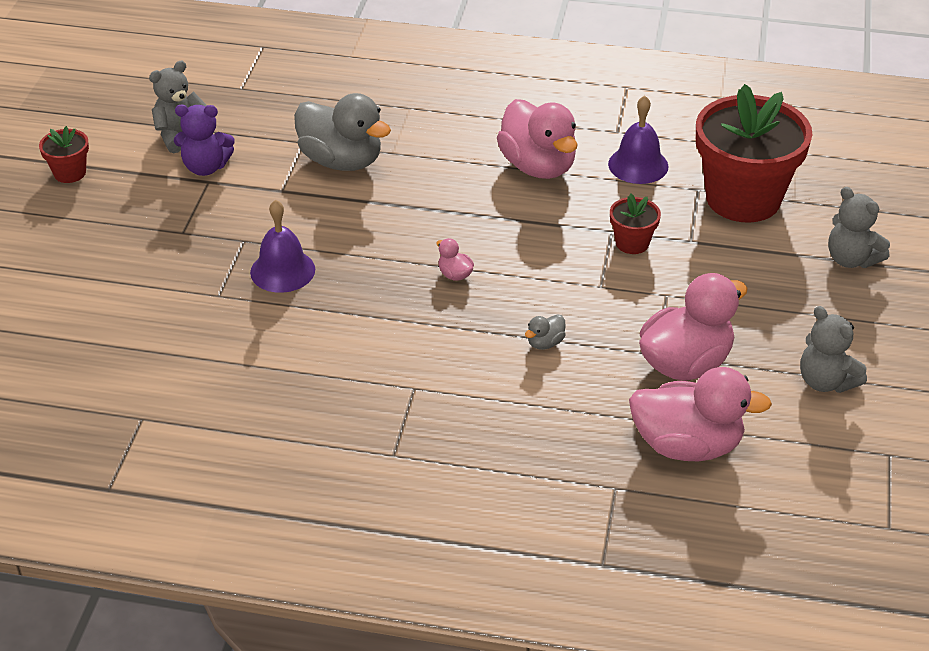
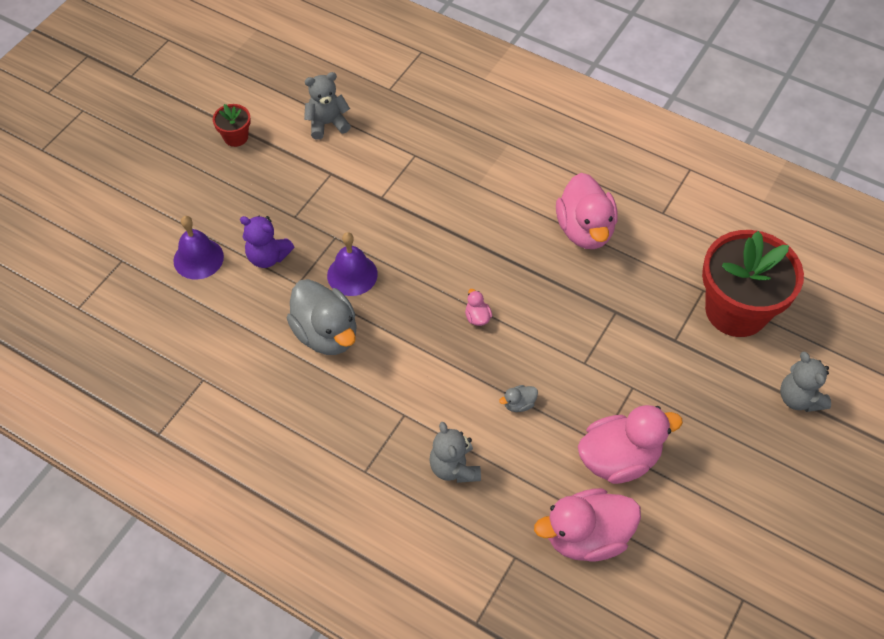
camera: 20 degrees right, 15 degrees up
(206, 167) = (334, 159): purple teddy bear -> purple teddy bear (268, 257)
(341, 161) = (436, 182): grey duck -> grey duck (326, 334)
(632, 243) = (627, 328): red flower pot -> none
(638, 165) = (665, 251): purple bell -> purple bell (198, 258)
(687, 445) = (586, 536): pink duck -> pink duck turned 135 degrees clockwise
(826, 381) = (723, 512): grey teddy bear -> grey teddy bear (454, 467)

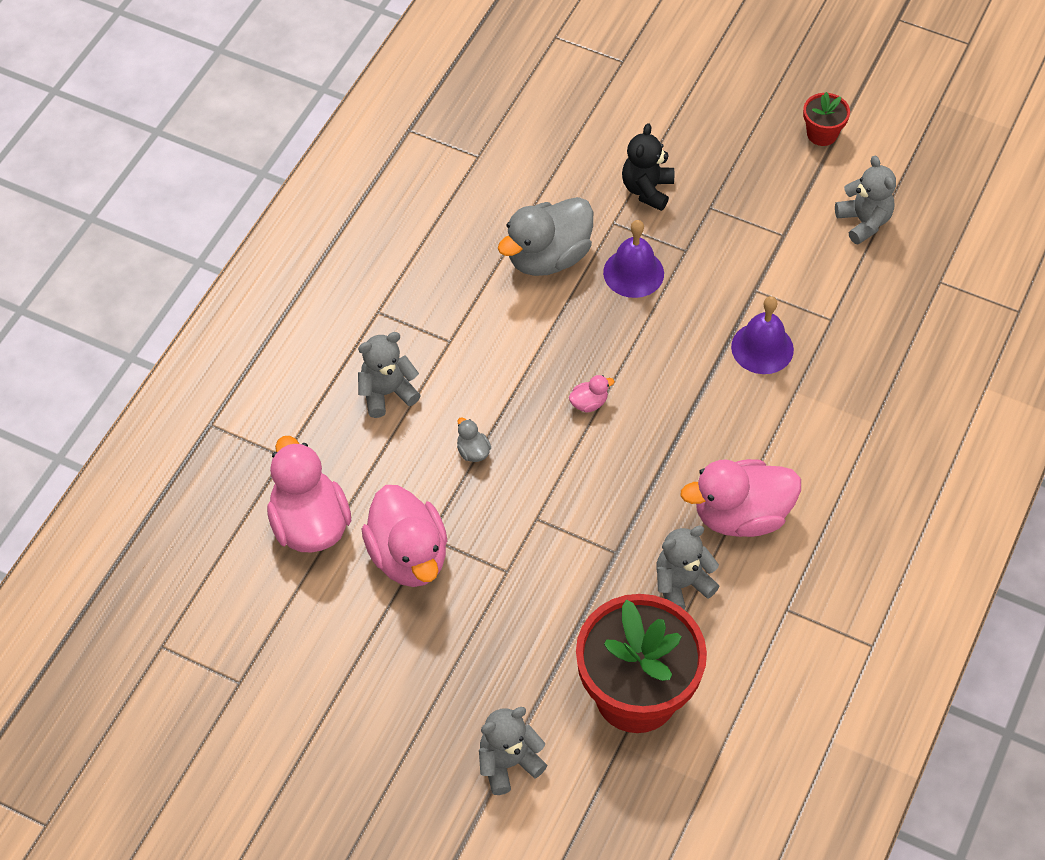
camera: 85 degrees right, 0 degrees up
(198, 258) = (635, 127): purple bell -> purple bell (762, 348)
(268, 257) = (647, 190): purple teddy bear -> black teddy bear
(643, 273) = (681, 584): none -> grey teddy bear

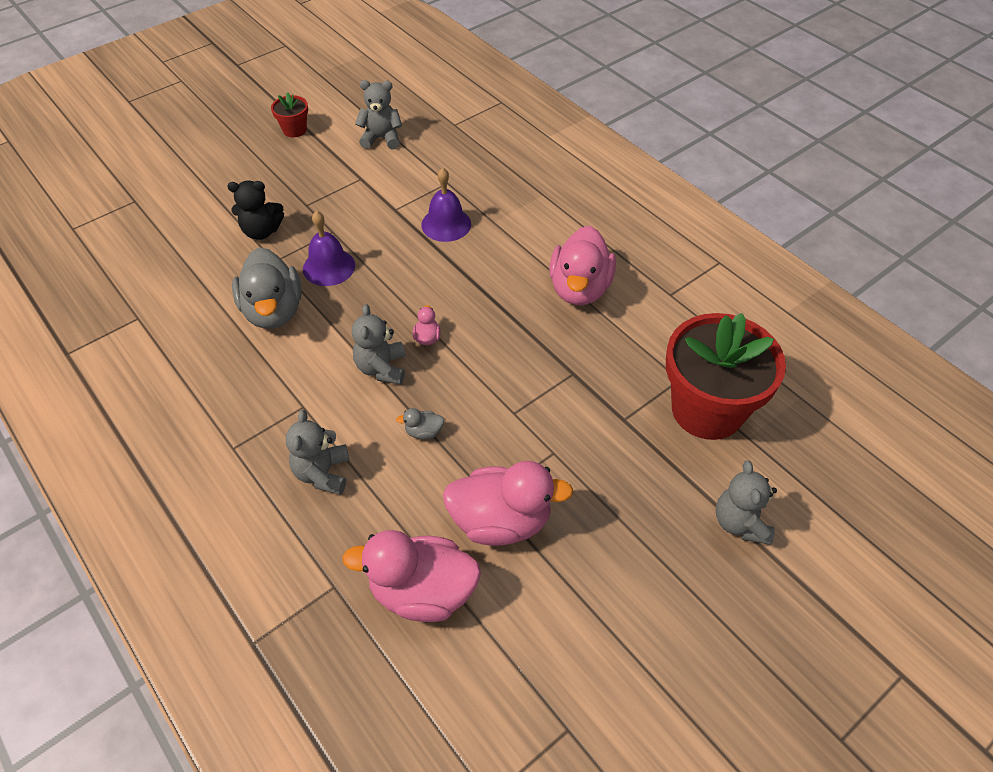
camera: 65 degrees left, 5 degrees down
(647, 190) = (261, 231): black teddy bear -> black teddy bear turned 45 degrees counterclockwise
(681, 584) = (622, 345): grey teddy bear -> grey teddy bear (382, 368)

